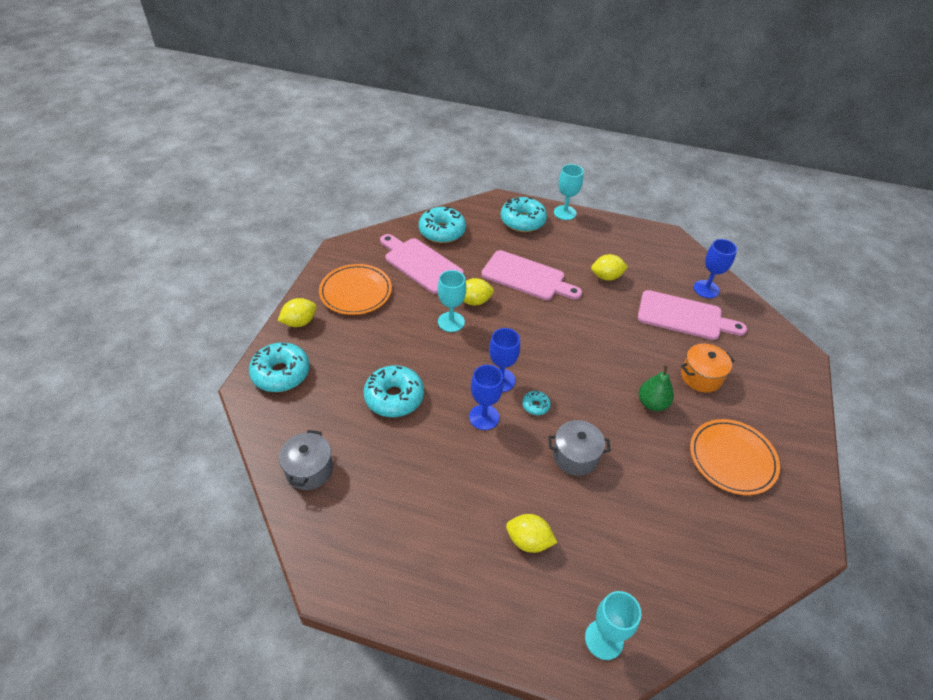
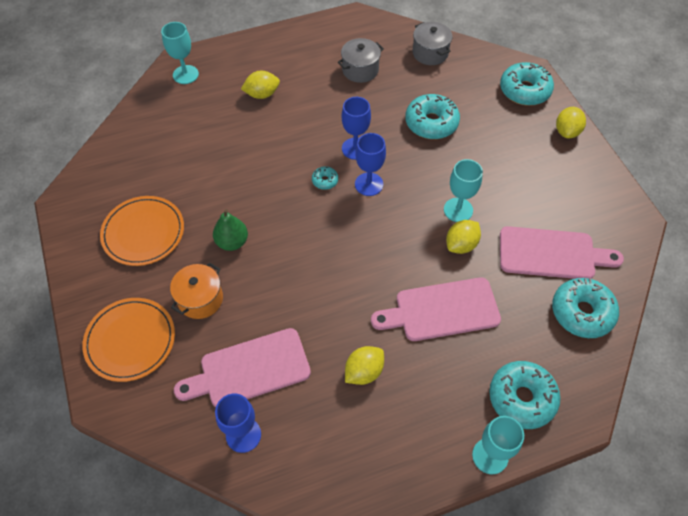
camera: 145 degrees right, 10 degrees up
(356, 292) = (564, 185): orange plate -> orange plate (130, 341)
(575, 456) = (267, 161): grey pot -> grey pot (360, 70)

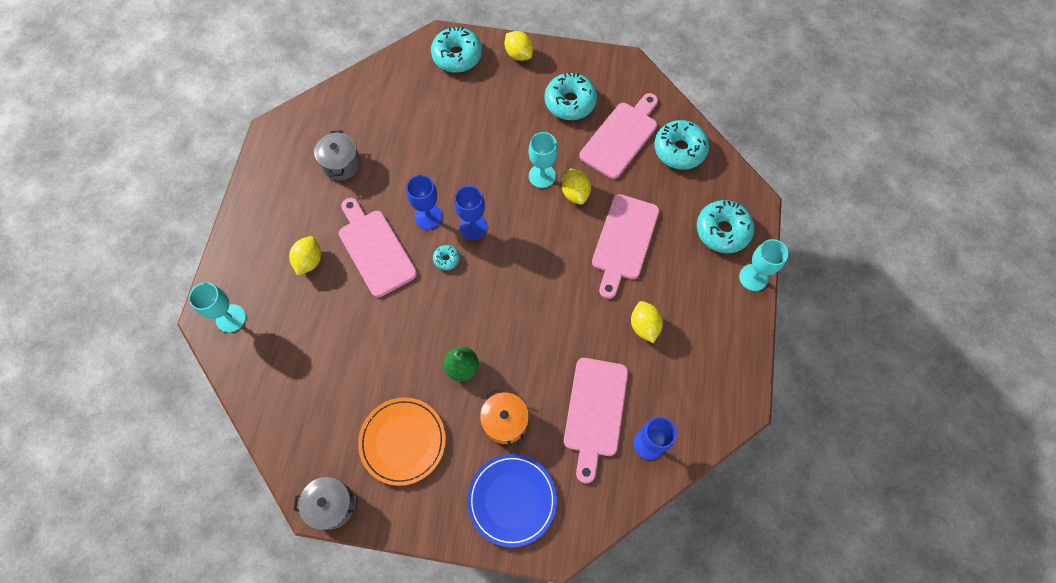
camera: 60 degrees left, 10 degrees up
(130, 341) = (512, 500): orange plate -> blue plate
(300, 129) = (375, 249): none -> pink cutting board
(430, 53) = (364, 98): grey pot -> grey pot (332, 505)
(431, 123) = (442, 143): turquoise donut -> turquoise donut (570, 102)

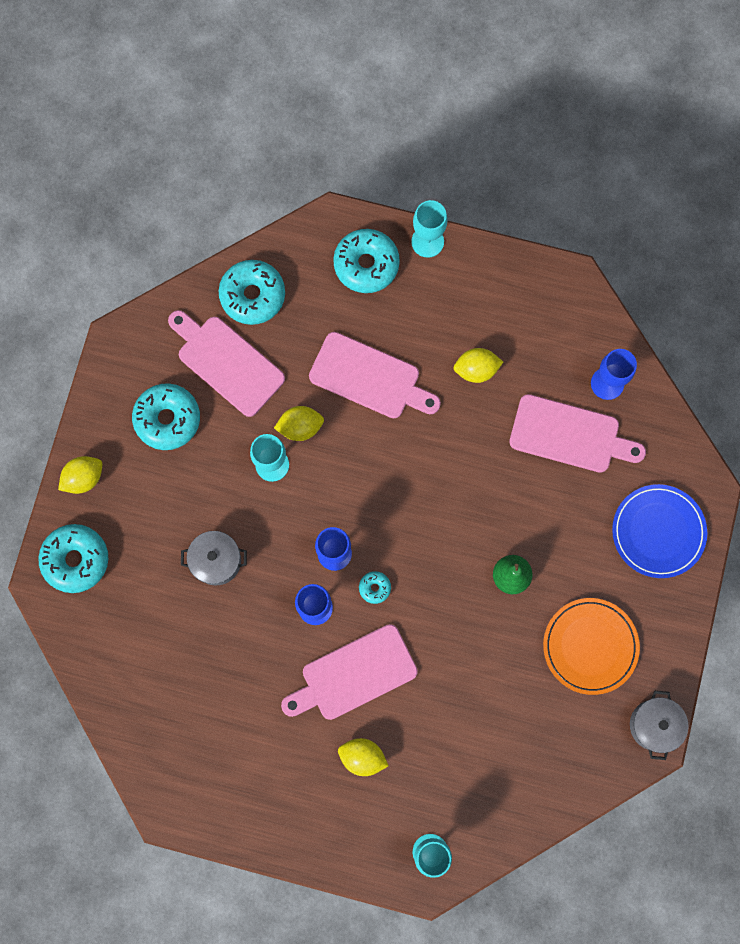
camera: 85 degrees left, 10 degrees up
(341, 164) = (228, 717): grey pot -> grey pot (216, 561)
(505, 421) = (575, 533): orange pot -> none

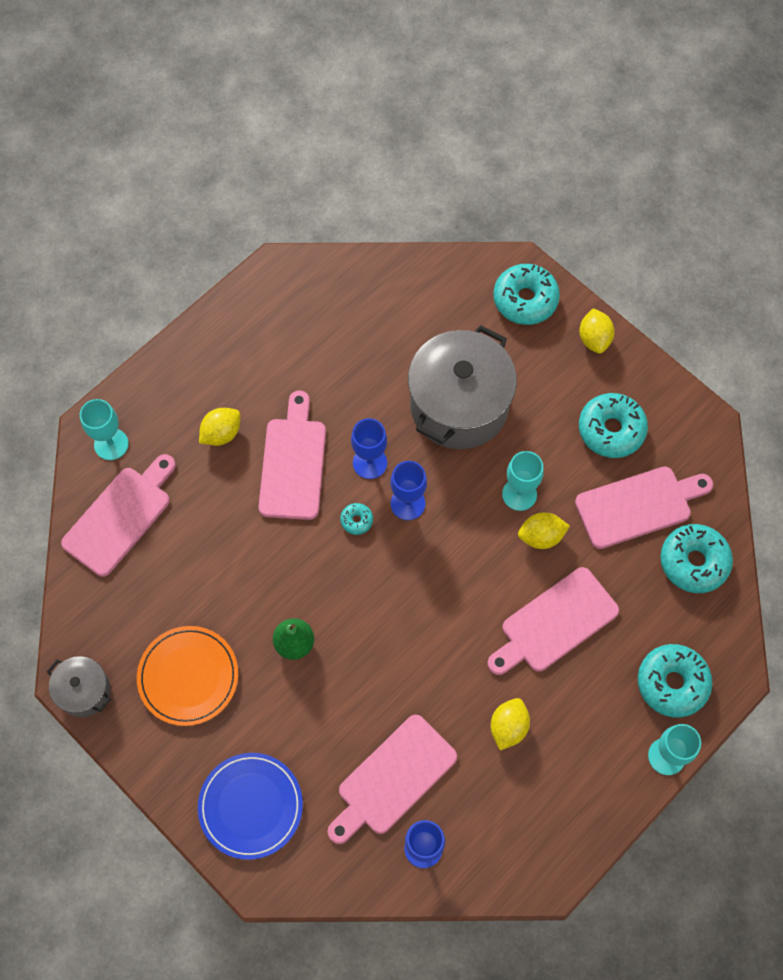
camera: 120 degrees right, 10 degrees down
(216, 561) = (459, 405): grey pot -> grey pot, size x2.02
(300, 427) = (541, 536): yellow lemon -> yellow lemon turned 60 degrees clockwise
(491, 796) = (120, 517): none -> pink cutting board

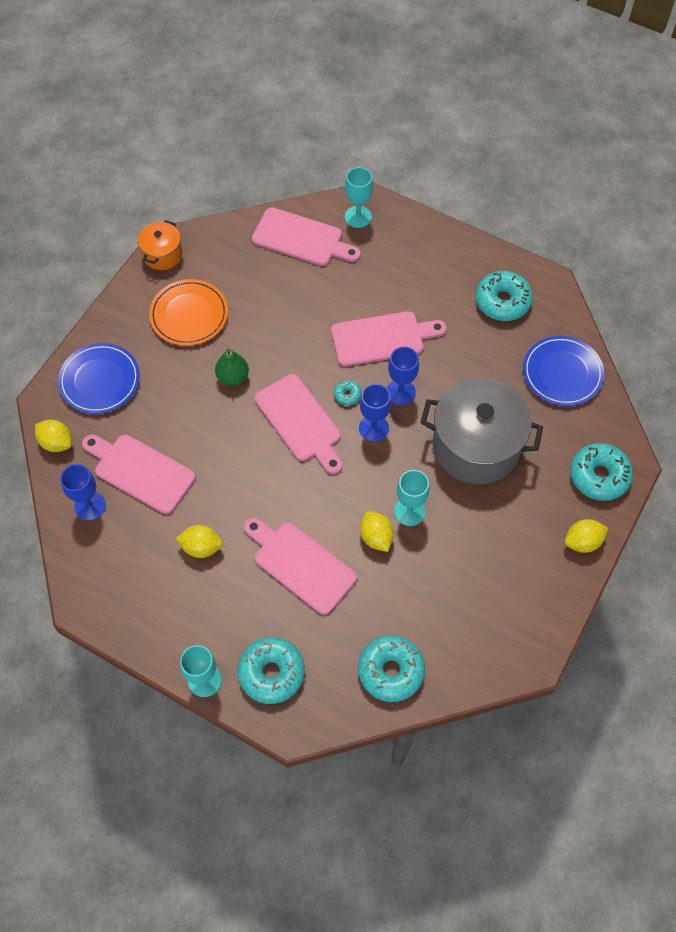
camera: 75 degrees right, 5 degrees down
(84, 691) = (162, 254): grey pot -> orange pot
(221, 433) = (391, 284): yellow lemon -> yellow lemon (56, 443)
(394, 294) = (562, 373): none -> blue plate
(611, 430) = (496, 574): turquoise donut -> turquoise donut (502, 301)
(638, 506) = (430, 612): pink cutting board -> pink cutting board (300, 422)

